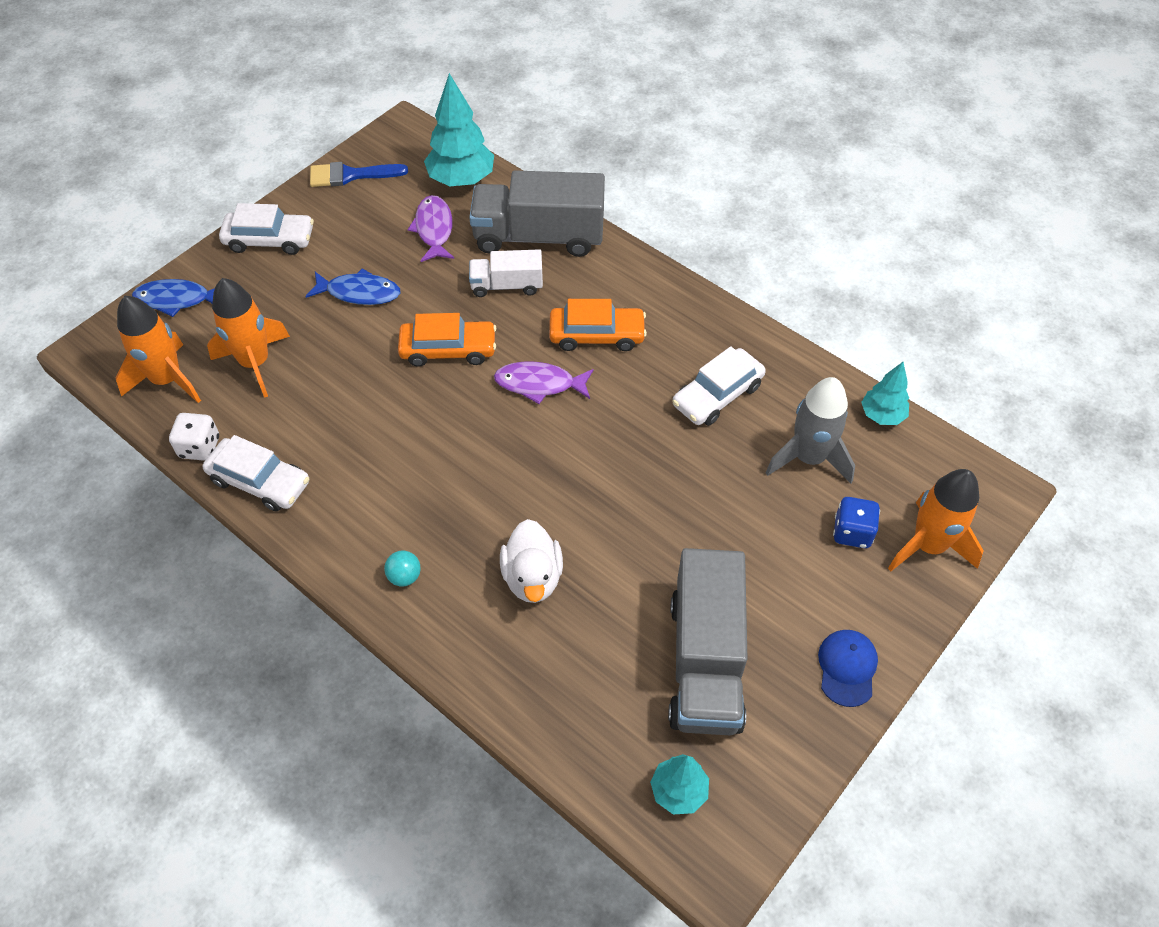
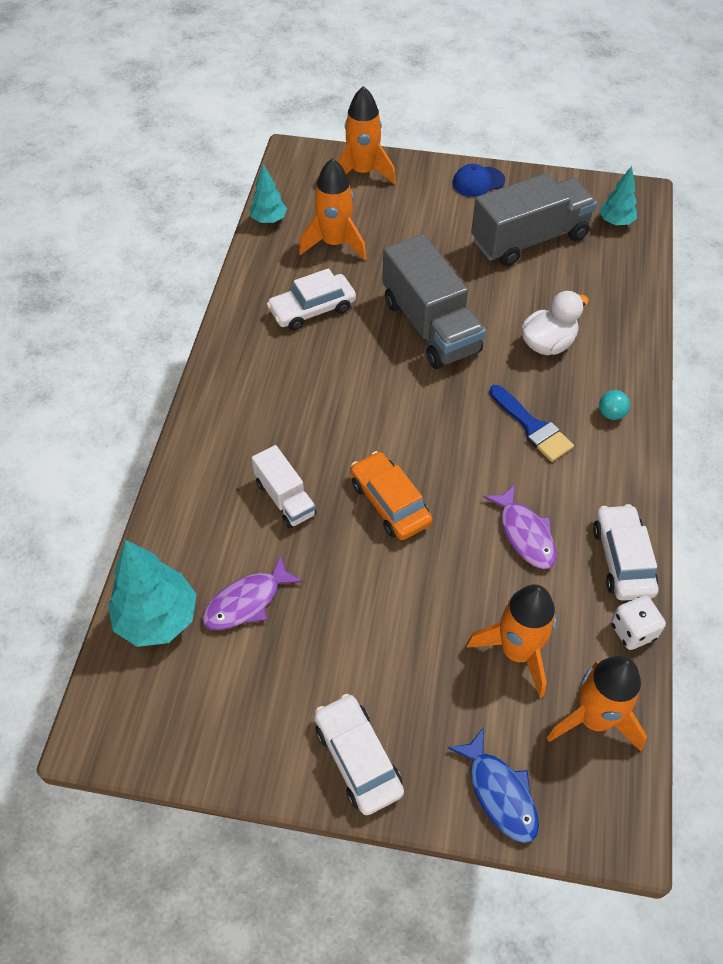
camera: 120 degrees left, 0 degrees up
(350, 175) = (208, 741): blue brush -> blue brush (533, 427)
(359, 292) = (373, 617): blue fish -> none
(539, 237) = (205, 505): grey truck -> grey truck (430, 326)
(539, 384) = (380, 420): purple fish -> purple fish (525, 534)
(596, 335) = (301, 406): orange car -> none
(717, 395) = (312, 309): white car -> white car turned 135 degrees clockwise
(809, 458) = (334, 243): grey rocket -> orange rocket
(852, 532) = (380, 206): blue dice -> none

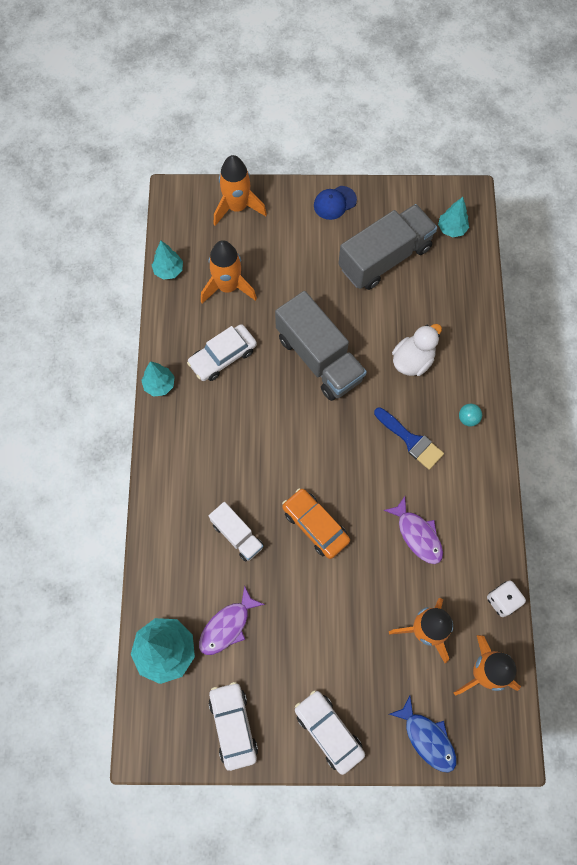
camera: 10 degrees left, 15 degrees up
(228, 327) = (159, 385): none -> turquoise tree
(622, 559) = (489, 544): white car -> white car (233, 725)

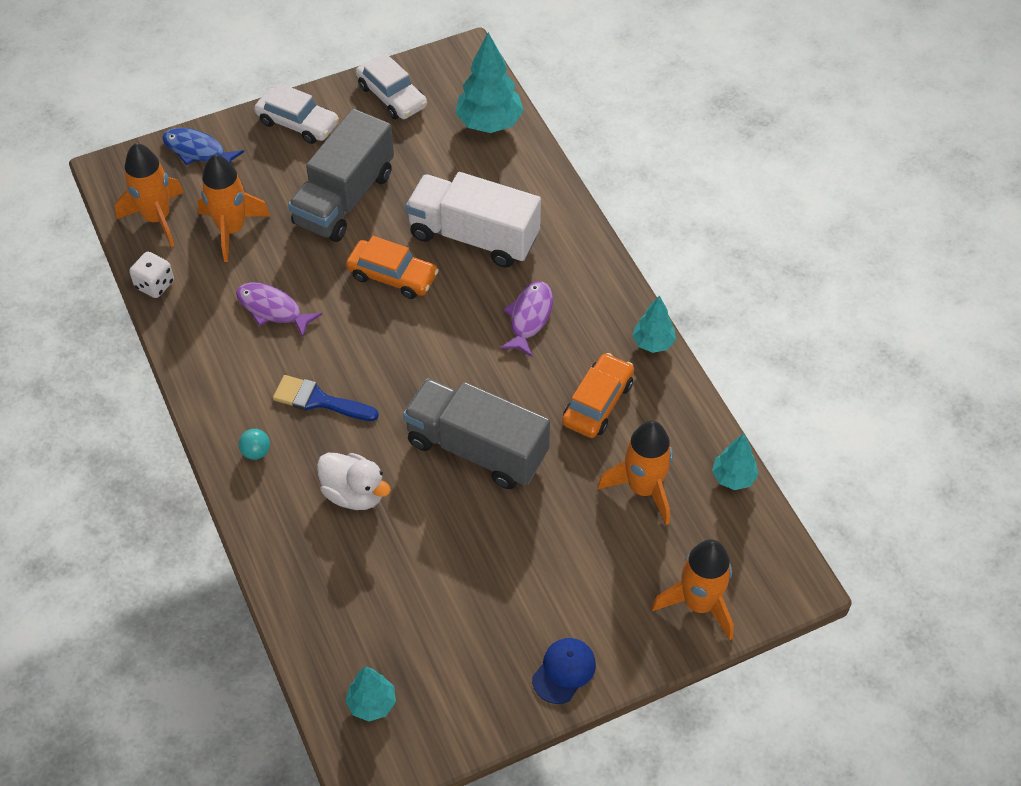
camera: 155 degrees right, 15 degrees down
(223, 356) = (598, 403): white car -> orange car
(227, 626) = (440, 162): purple fish -> purple fish (529, 317)
(237, 535) = (473, 236): white truck -> white truck, size x1.85
(384, 258) = (452, 617): grey truck -> grey truck (344, 198)
(412, 360) = (354, 493): white duck -> white duck turned 75 degrees counterclockwise

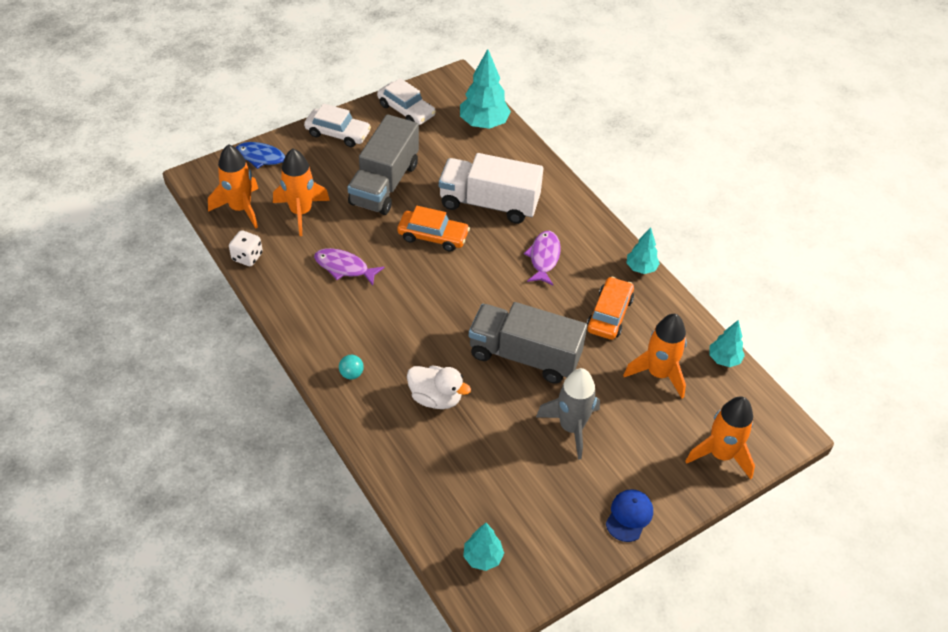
camera: 10 degrees left, 5 degrees down
(318, 400) = (393, 331): blue brush -> none
(516, 549) = (571, 427): none -> grey rocket

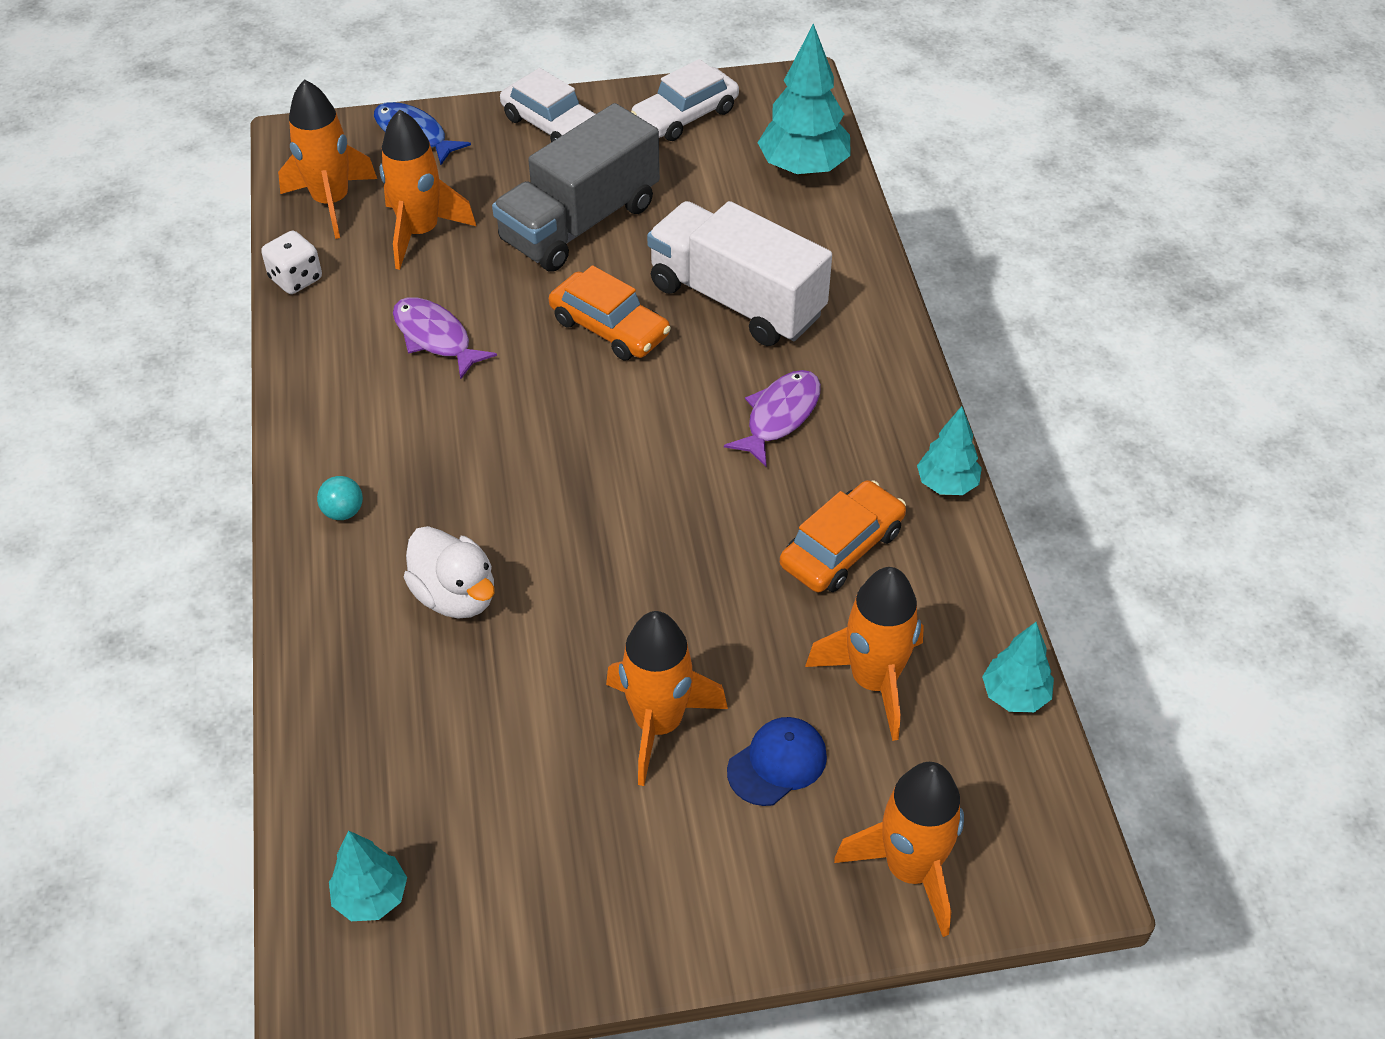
camera: 25 degrees right, 0 degrees up
(406, 110) = (685, 115): white car -> white car turned 75 degrees clockwise
(524, 356) = (648, 573): grey truck -> none
(571, 427) = (658, 723): grey rocket -> orange rocket
(629, 516) = (671, 920): blue cap -> blue cap (777, 763)

